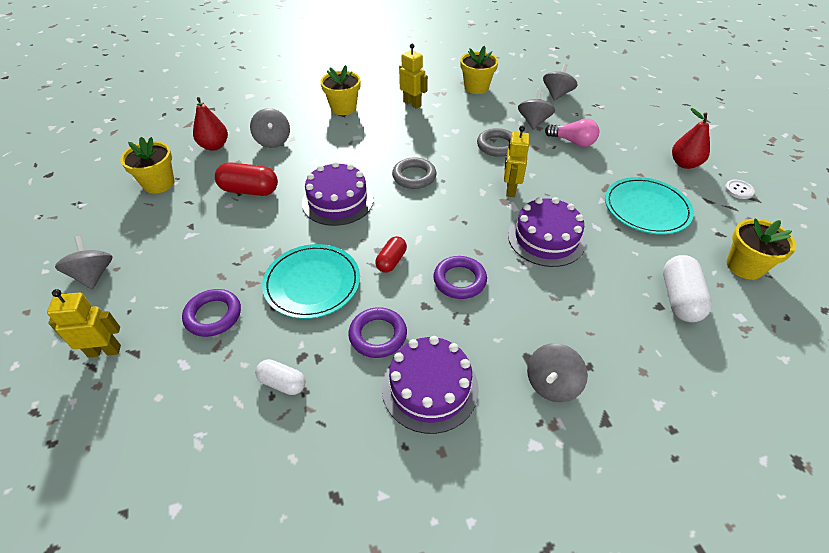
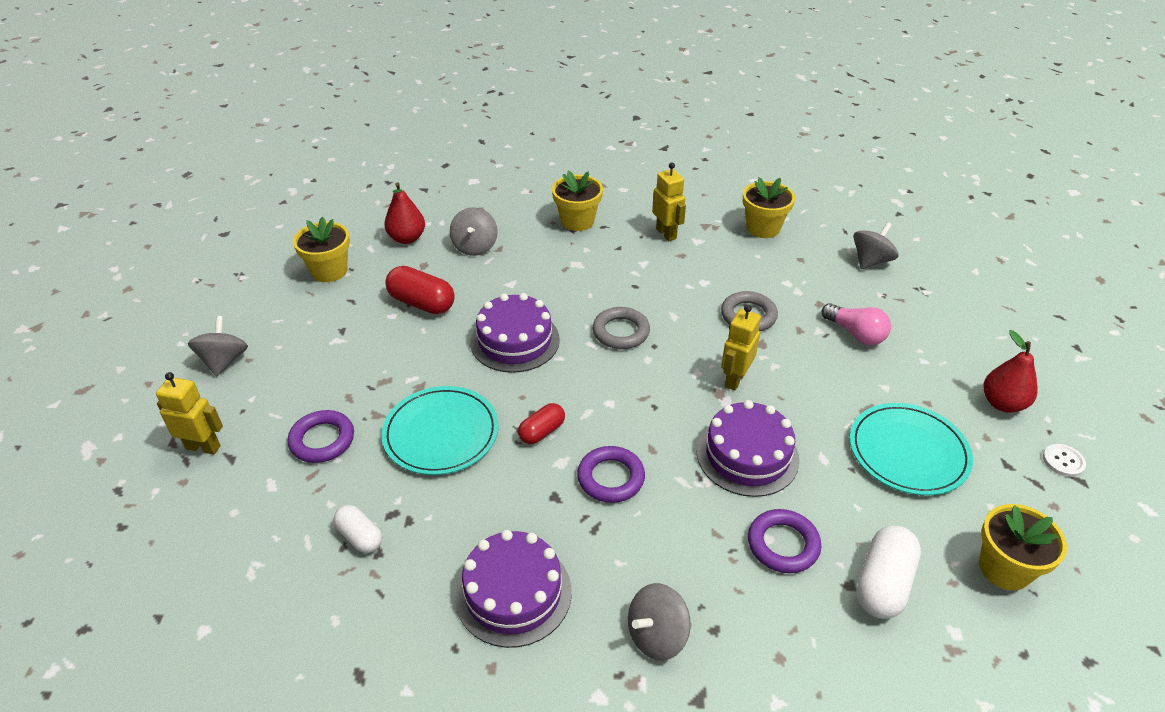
camera: 20 degrees right, 5 degrees down
(378, 335) = (484, 515): purple ring -> purple ring (783, 544)
(533, 122) = (816, 294): grey spinning top -> none

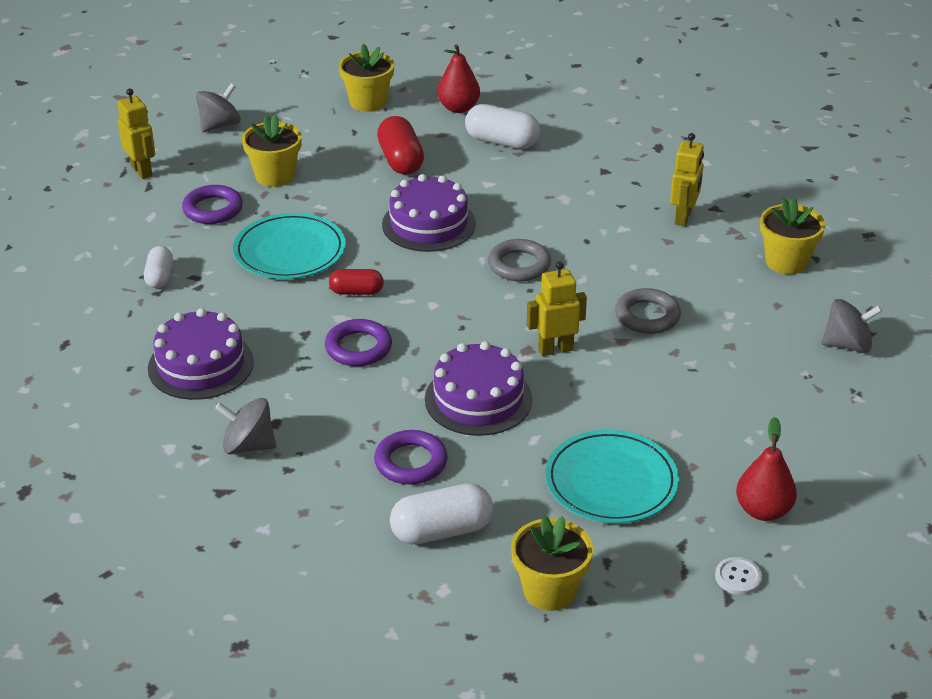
camera: 45 degrees right, 5 degrees down
(475, 246) = (502, 141): grey spinning top -> white capsule
(577, 221) = (619, 166): yellow flower pot -> yellow flower pot (275, 176)
(855, 334) = (721, 385): pink light bulb -> none

